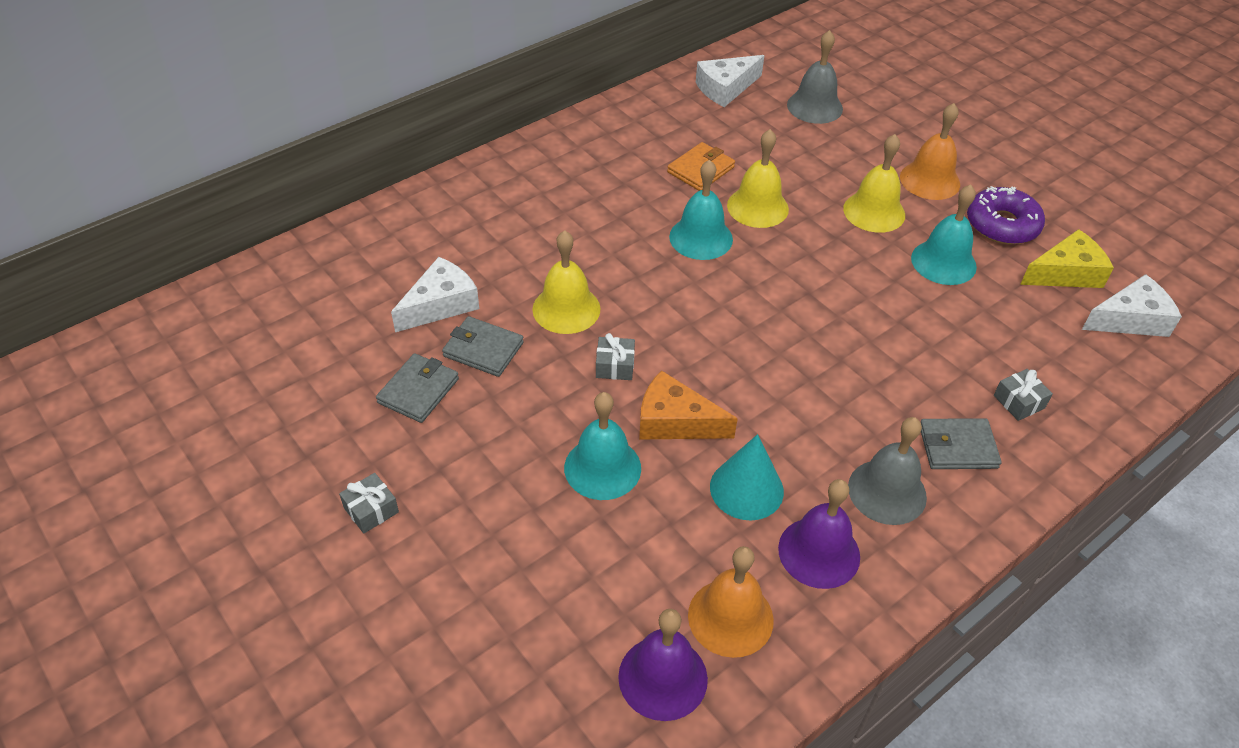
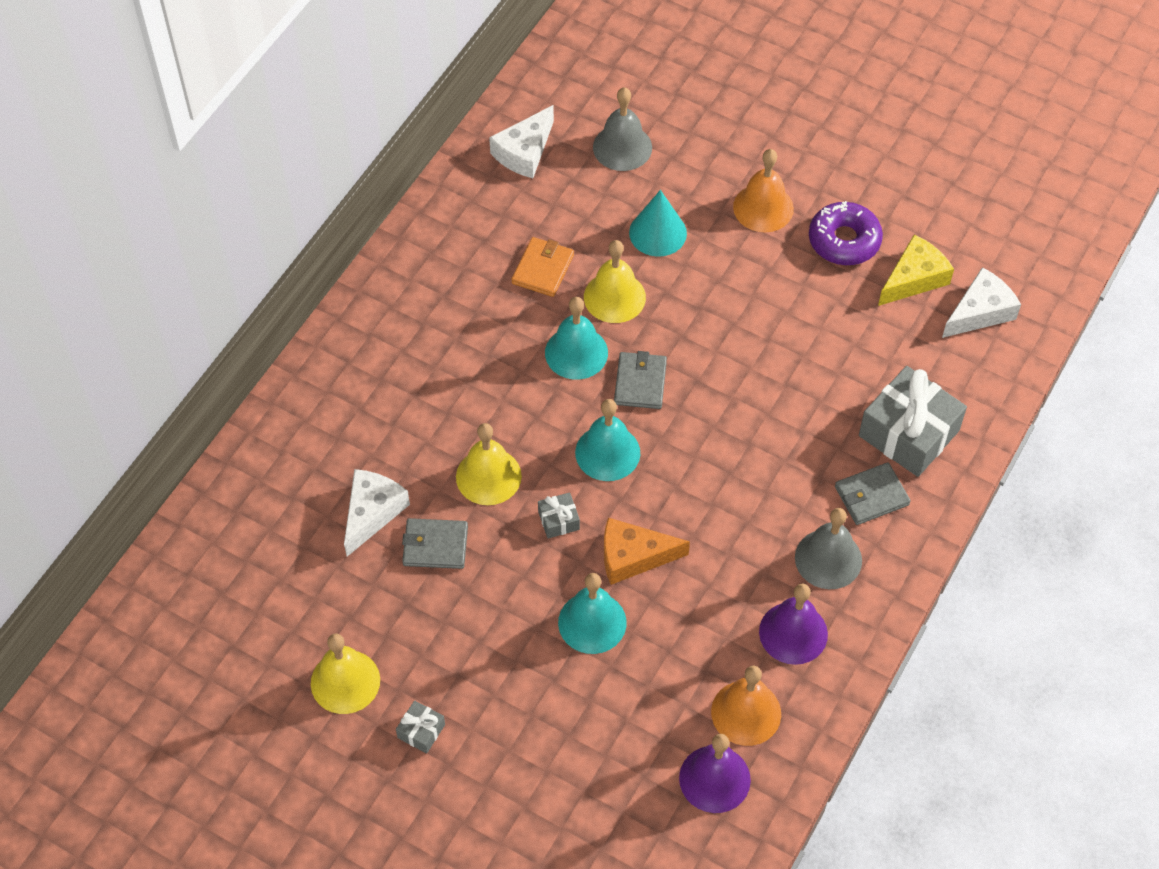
camera: 20 degrees left, 10 degrees up
(418, 391) = (400, 608): grey wallet -> grey wallet (640, 383)
(746, 489) = (716, 598): turquoise cone -> turquoise cone (658, 233)
(874, 211) = (724, 265): yellow bell -> yellow bell (345, 681)
(943, 262) = (804, 303): turquoise bell -> turquoise bell (607, 452)
(1019, 402) = (909, 433): grey gift -> grey gift, size x2.24

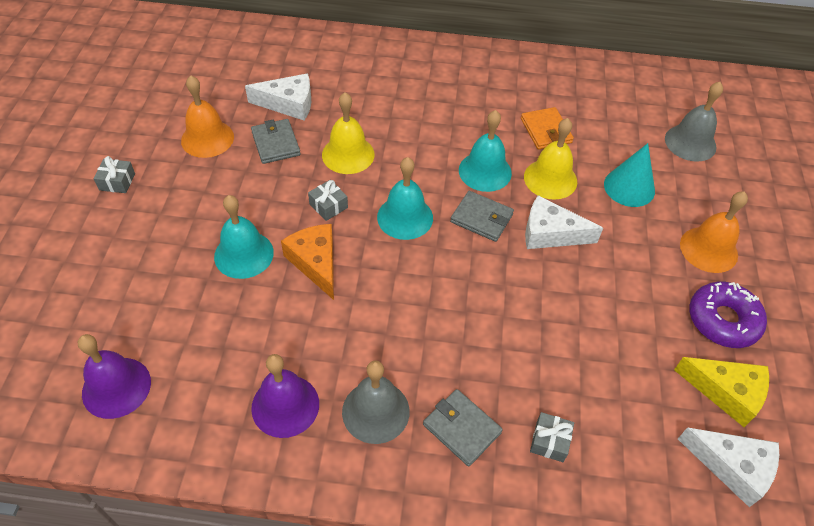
camera: 65 degrees right, 5 degrees down
(345, 681) = (147, 131): yellow bell -> none
(524, 152) = (639, 91): white cheese -> white cheese (550, 233)
(543, 269) = (545, 131): orange wallet -> orange wallet turned 75 degrees clockwise
(640, 383) = (481, 218): grey wallet -> grey wallet turned 45 degrees clockwise
(746, 712) = (190, 392): orange bell -> orange bell (207, 138)
(909, 433) = (550, 441): grey gift -> grey gift, size x0.45

